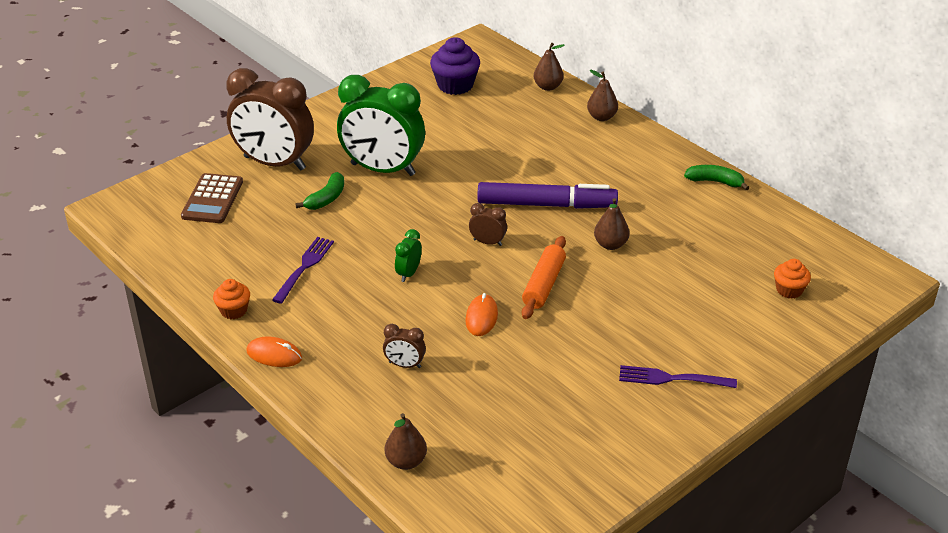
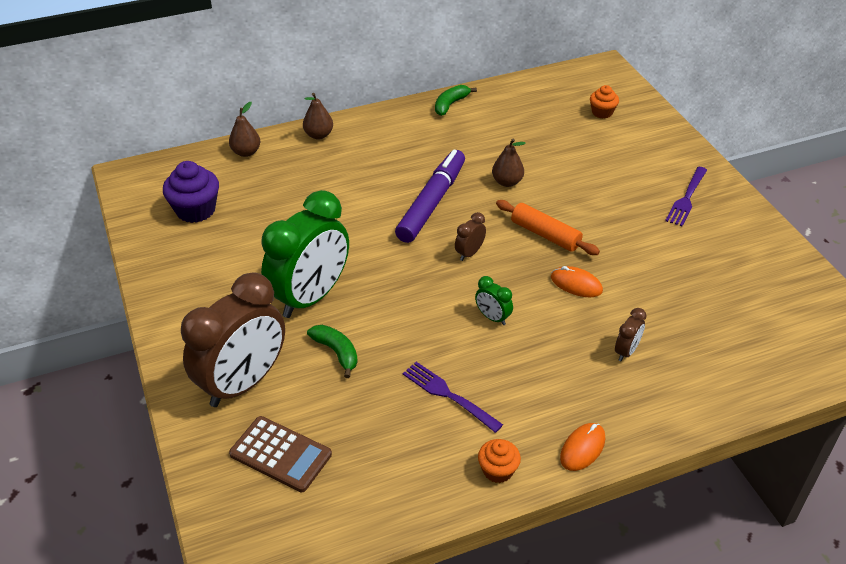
camera: 70 degrees left, 5 degrees up
(406, 461) = (755, 380): brown pear -> none

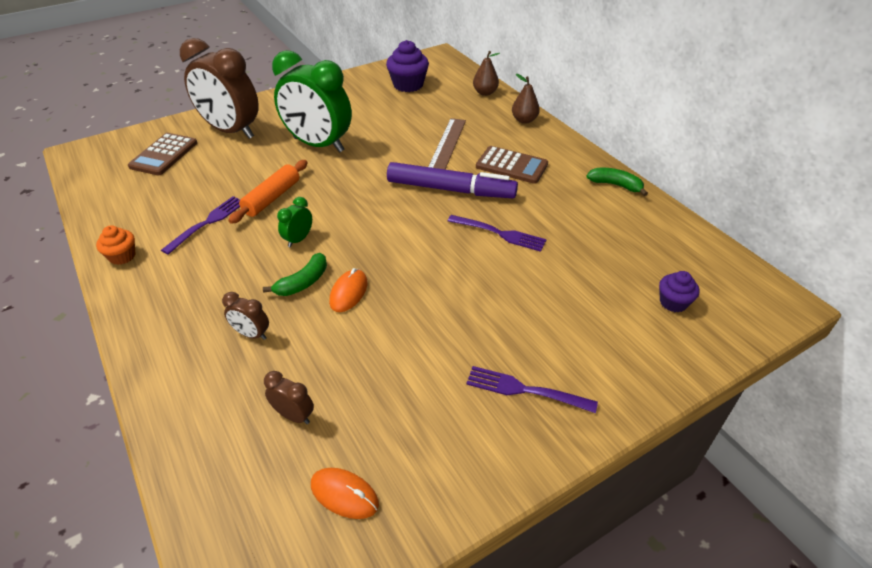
camera: 80 degrees right, 0 degrees up
(336, 352) = (259, 164): green banana -> green banana (303, 282)
(346, 194) = (447, 144): none -> brown ruler
(401, 157) = (511, 165): none -> brown calculator
(469, 253) = (384, 218): brown clock -> brown clock (294, 415)
(507, 182) = (500, 233): brown pear -> purple fork
(545, 234) = (422, 266): orange rolling pin -> orange rolling pin (272, 198)
(582, 448) = (133, 306): orange mouse -> orange mouse (344, 494)
(602, 112) = (673, 302): orange cupcake -> purple cupcake

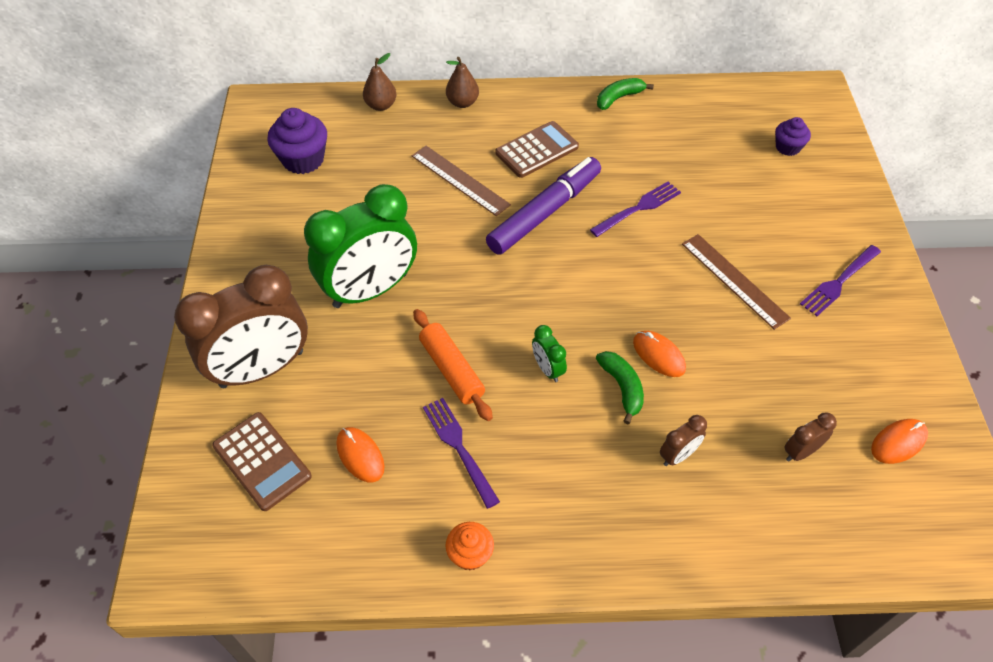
camera: 60 degrees left, 10 degrees up
(183, 186) = (360, 455): none -> orange mouse
(466, 314) = (734, 280): none -> brown ruler

